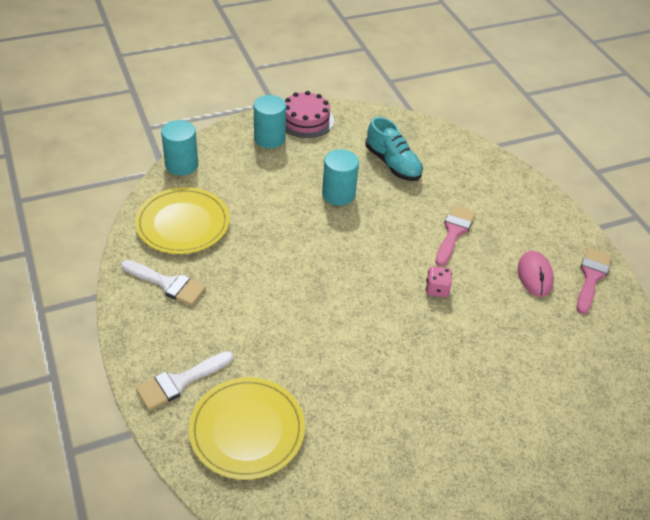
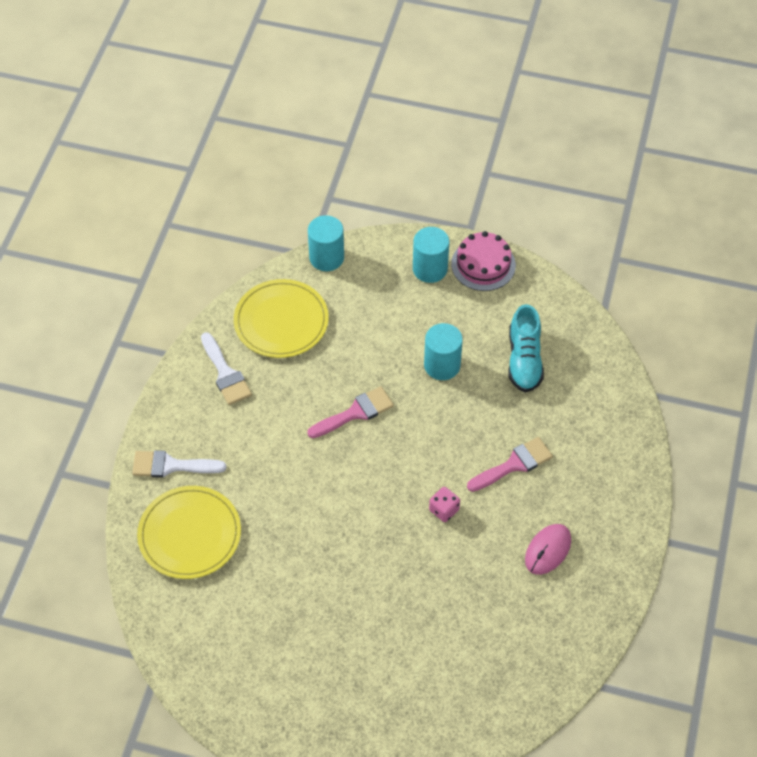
camera: 40 degrees right, 10 degrees up
(591, 277) = (601, 584): pink brush -> pink brush (355, 413)

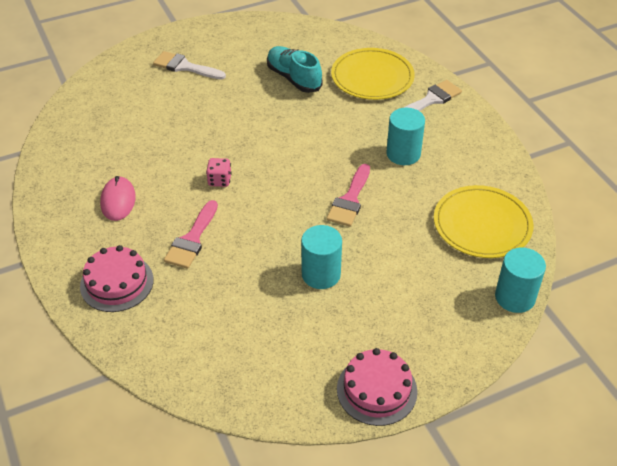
camera: 140 degrees right, 10 degrees down
(225, 373) = (471, 167): white brush -> white brush (185, 67)
(430, 269) = (419, 350): turquoise cylinder -> turquoise cylinder (403, 154)
(524, 360) = (255, 324): turquoise shoe -> turquoise shoe (293, 78)
(602, 464) = (117, 283): none -> pink cake

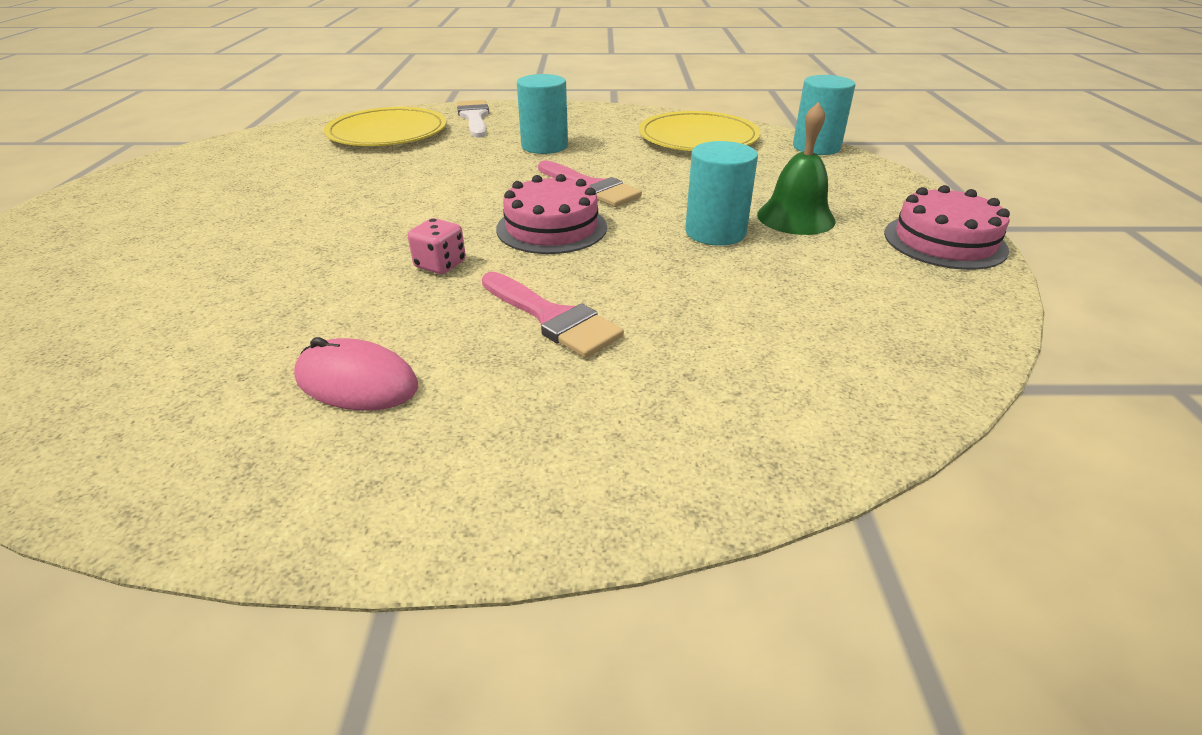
camera: 65 degrees left, 10 degrees down
(117, 283) = (596, 433): pink cake -> pink cake (551, 228)
(185, 67) = (117, 238): white brush -> none
(293, 78) = (307, 171): turquoise shoe -> none
(367, 308) = (795, 217): none -> green bell

